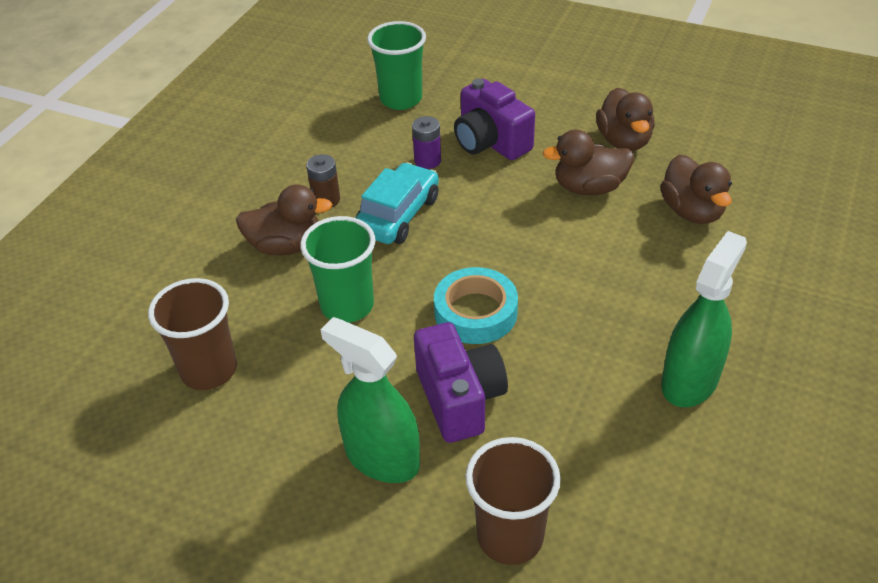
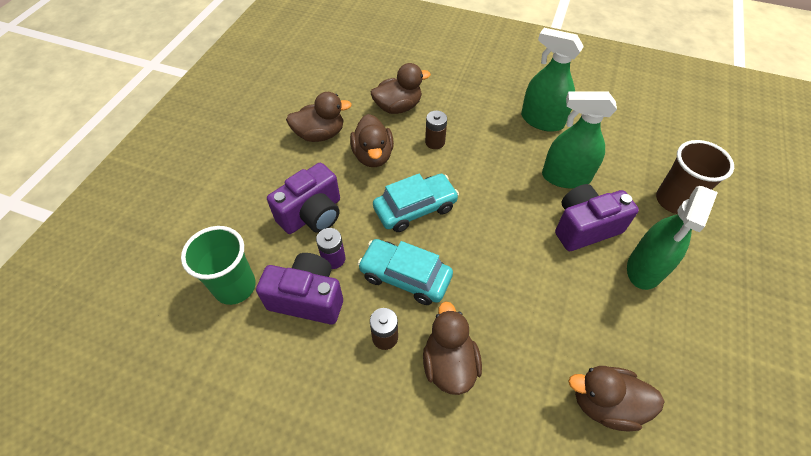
camera: 95 degrees left, 10 degrees up
(209, 370) = (605, 404): brown cup -> brown duck
(347, 306) = (514, 304): green cup -> none
(380, 145) = (307, 298): none -> purple camera
(475, 312) = (507, 220): turquoise tape -> none
(498, 225) = (415, 208): none -> turquoise car
(559, 392) = (565, 177): none -> green spray bottle
(622, 247) = (435, 142): none -> brown battery

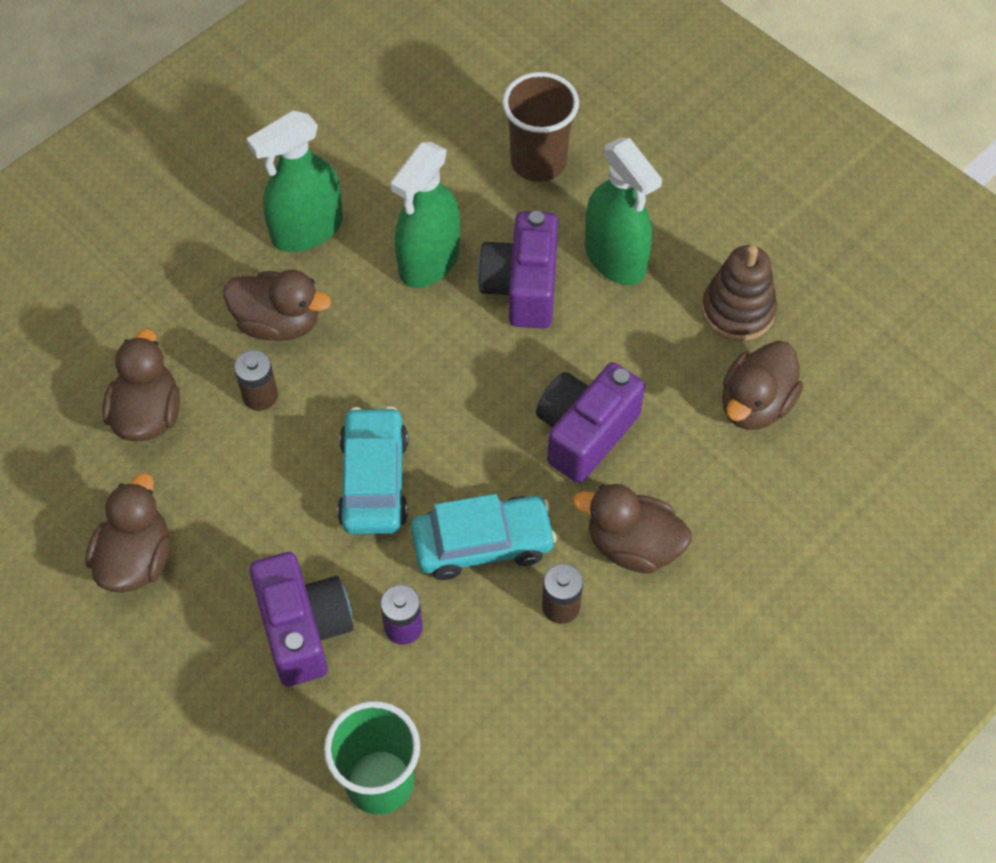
camera: 65 degrees left, 5 degrees up
(307, 298) = (452, 685): purple camera -> purple camera (585, 433)
(373, 156) = (235, 496): brown duck -> brown duck (278, 323)
(405, 277) = (483, 543): turquoise car -> turquoise car turned 150 degrees counterclockwise
(668, 360) = (737, 311): none -> brown stacking toy

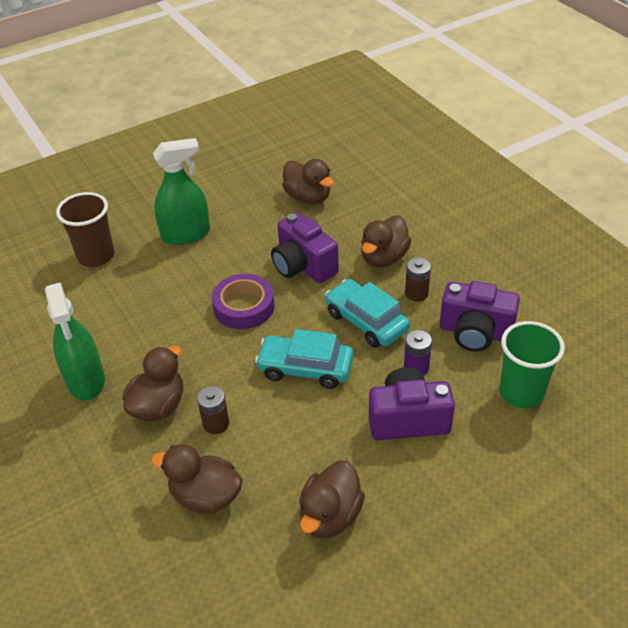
camera: 75 degrees left, 15 degrees down
(136, 559) = (330, 516): brown duck -> brown duck turned 90 degrees counterclockwise
(429, 261) = (145, 318): green spray bottle -> none
(478, 374) = (244, 306): none -> purple tape
(483, 543) = (366, 321): turquoise car -> turquoise car turned 45 degrees counterclockwise
(522, 287) = (187, 277): purple camera -> purple camera (475, 332)
(737, 311) = (245, 193): brown stacking toy -> none

